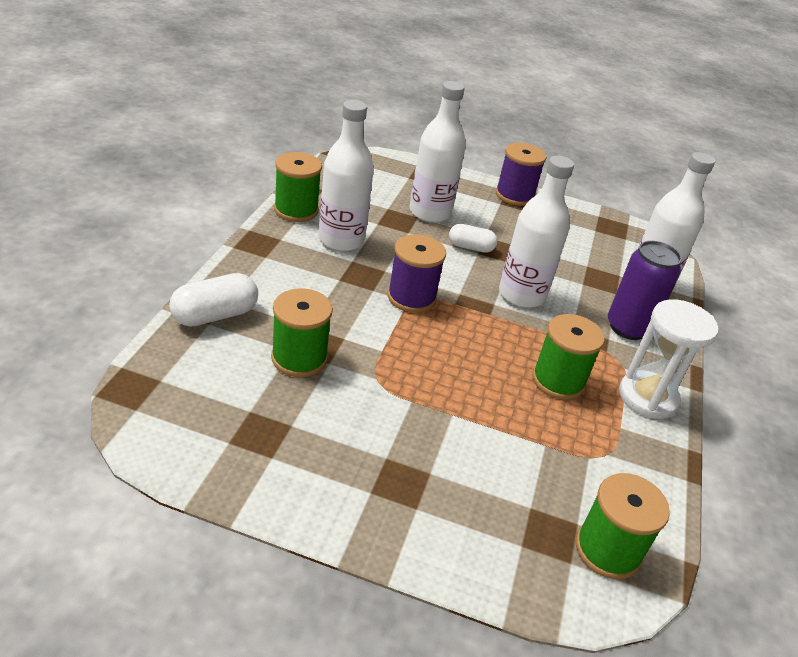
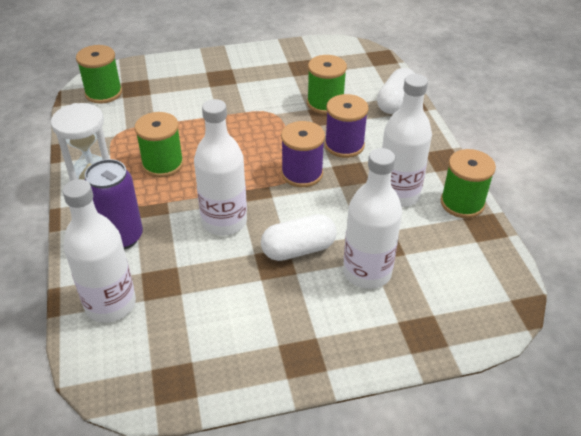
camera: 155 degrees right, 5 degrees up
(470, 247) = (298, 249): white capsule -> white capsule, size x1.50
(514, 195) = (311, 364): purple spool -> purple spool (344, 145)

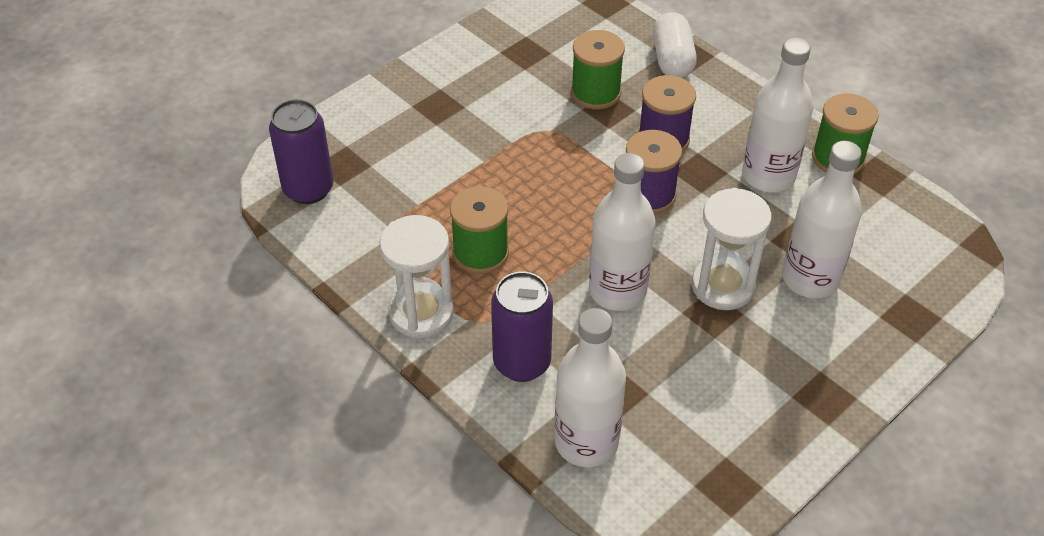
camera: 30 degrees left, 5 degrees up
(103, 93) = (308, 189): green spool -> purple can
(298, 249) = (723, 286): white capsule -> white hourglass

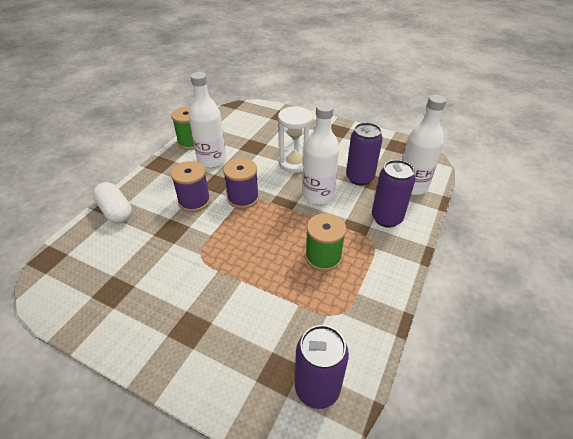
camera: 110 degrees left, 5 degrees down
(421, 313) = (385, 270): white hourglass -> none
(595, 93) = (156, 240): green spool -> none
(642, 369) = (359, 178): none -> purple can
(672, 60) = (116, 211): white capsule -> white capsule turned 75 degrees clockwise
(810, 279) = (275, 140): white bottle -> none

